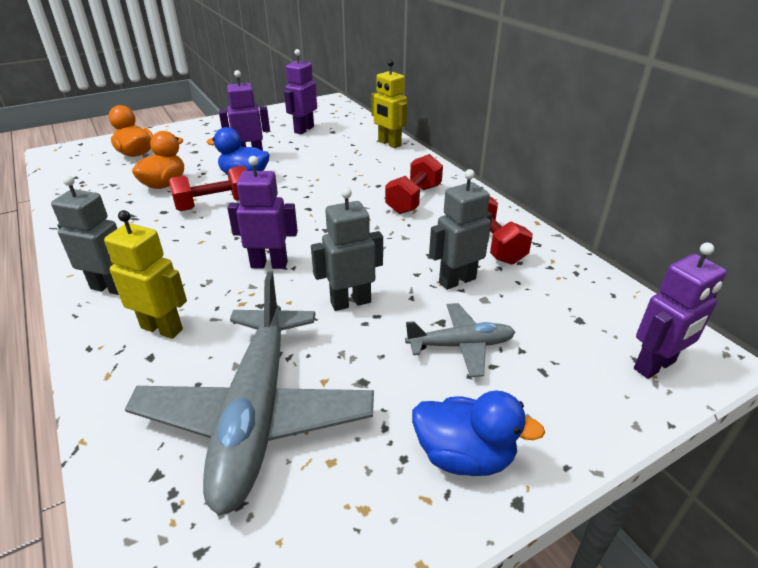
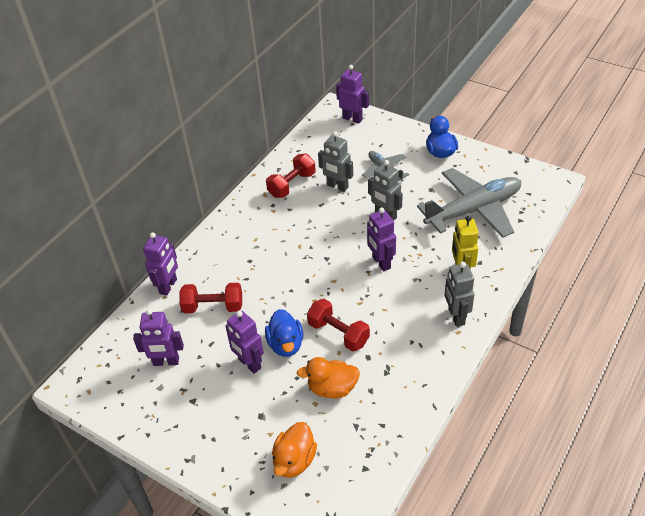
camera: 115 degrees left, 10 degrees up
(389, 143) = (168, 286): yellow robot -> purple robot
(414, 199) = (259, 234): red dumbbell -> red dumbbell (213, 307)

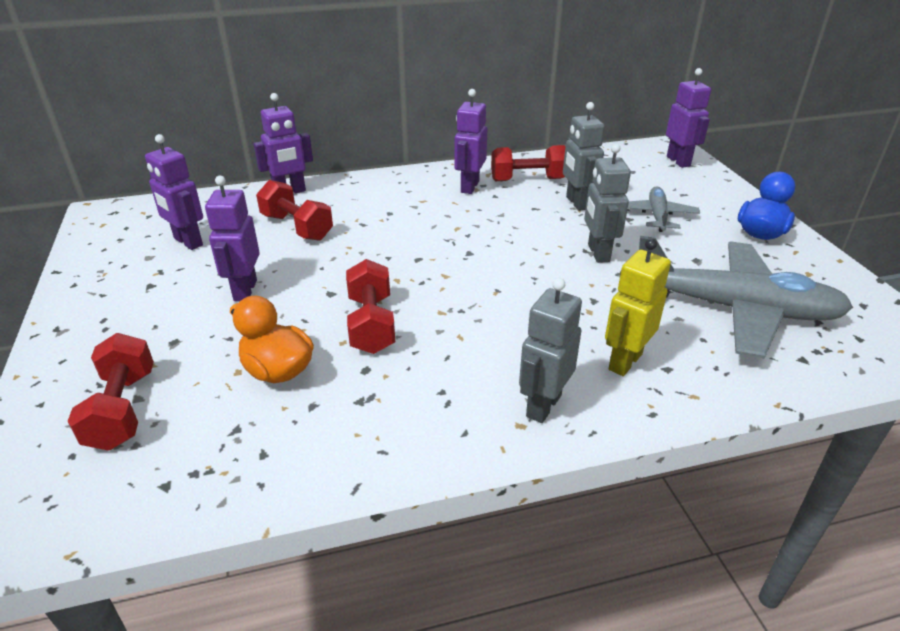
camera: 40 degrees right, 10 degrees down
(286, 344) = (304, 298): blue duck -> none
(294, 460) = (123, 409): orange duck -> red dumbbell
(381, 263) = (525, 291): purple robot -> purple robot (469, 187)

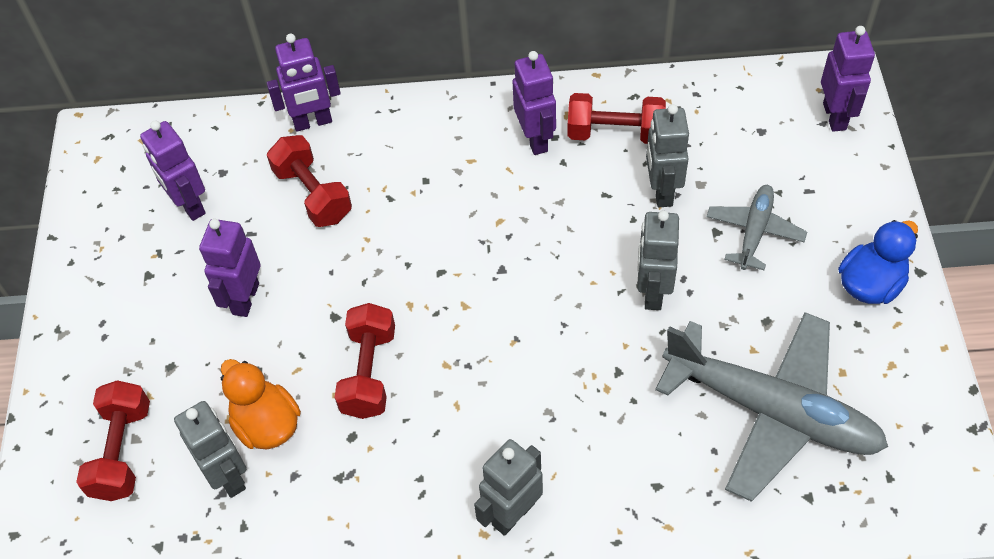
camera: 15 degrees right, 20 degrees up
(242, 414) = (229, 476): none -> grey robot
(469, 187) = (535, 139): purple robot -> purple robot turned 135 degrees clockwise
(624, 361) = (616, 469): yellow robot -> none

